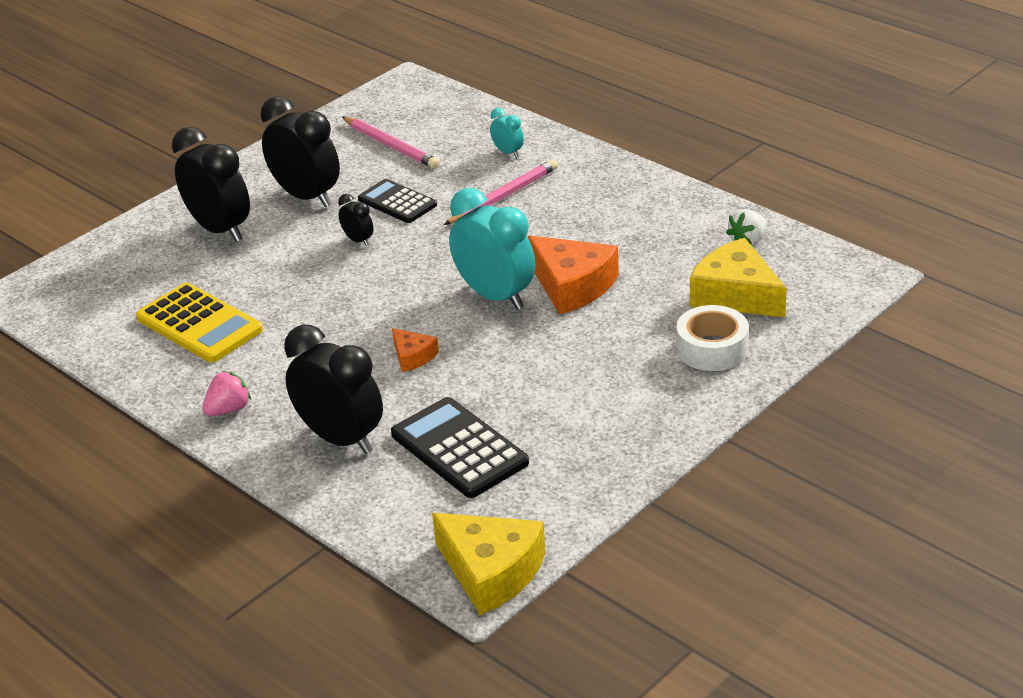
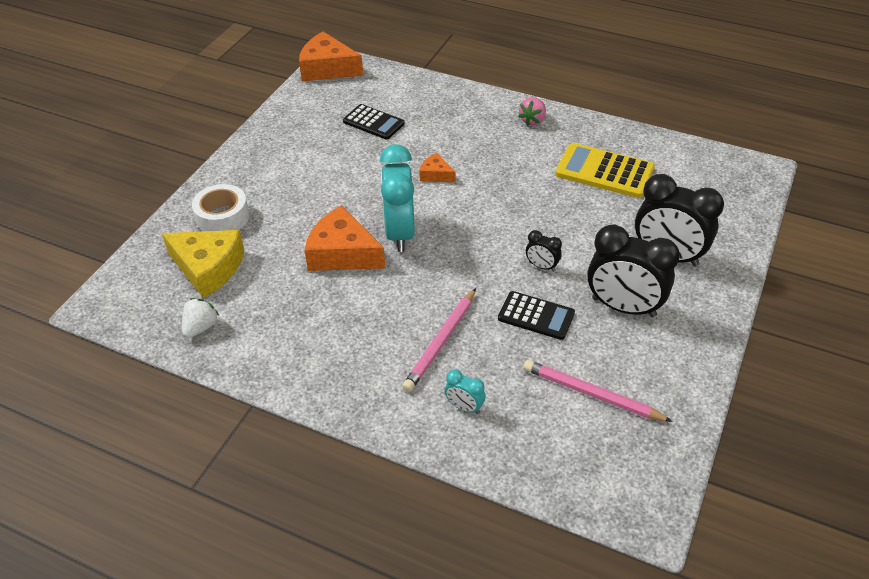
camera: 160 degrees right, 10 degrees up
(341, 439) = (449, 116): black clock -> none
(459, 449) = (373, 122): black calculator -> black calculator, size x0.66
(491, 571) = (327, 68): yellow cheese -> orange cheese
(495, 296) = (399, 233): turquoise clock -> turquoise clock turned 60 degrees clockwise

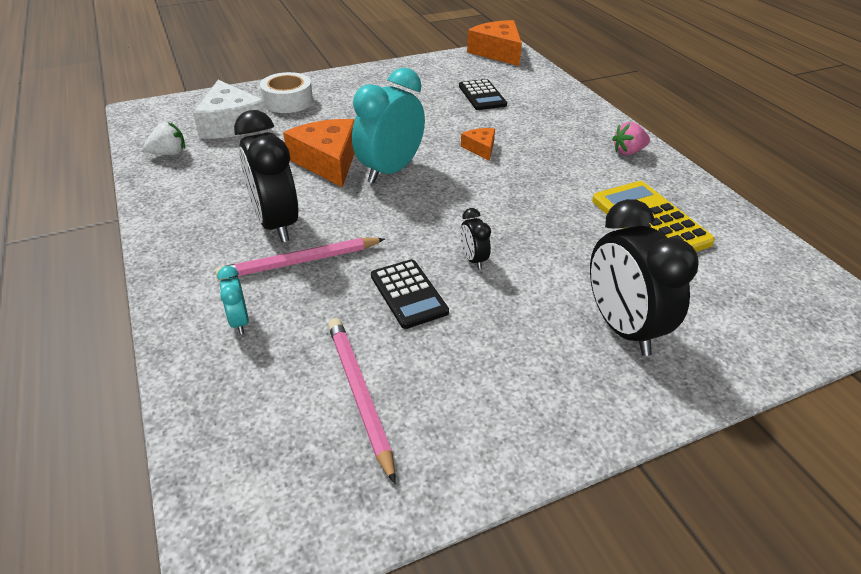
camera: 40 degrees right, 5 degrees down
(208, 268) = (231, 124): yellow cheese -> white cheese
(623, 307) = (505, 341): black clock -> black clock (276, 224)

